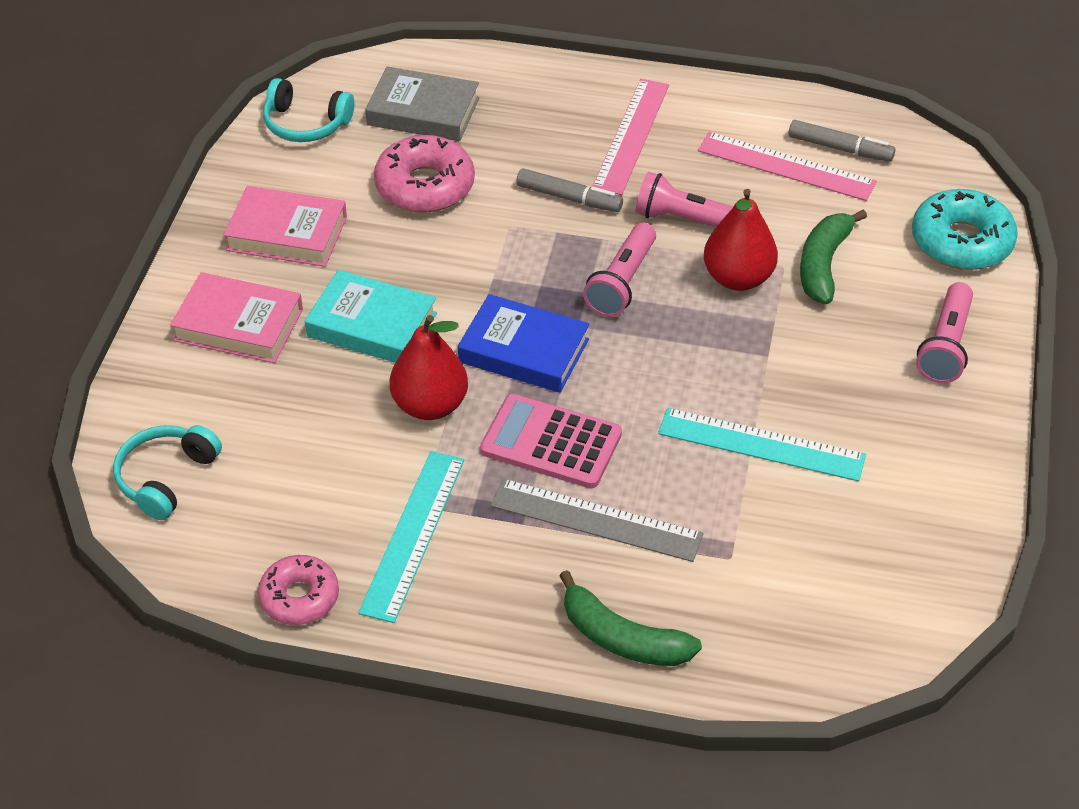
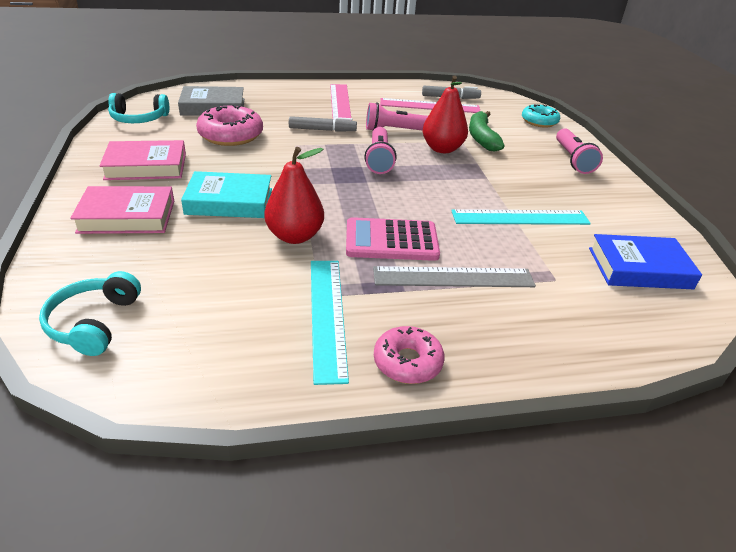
camera: 25 degrees left, 10 degrees down
(299, 597) = (254, 385): pink donut -> pink donut (407, 362)
(523, 351) = (341, 198): blue book -> blue book (639, 268)
(622, 638) = (529, 347): green banana -> none
(961, 241) = (539, 121): turquoise donut -> turquoise donut, size x0.66

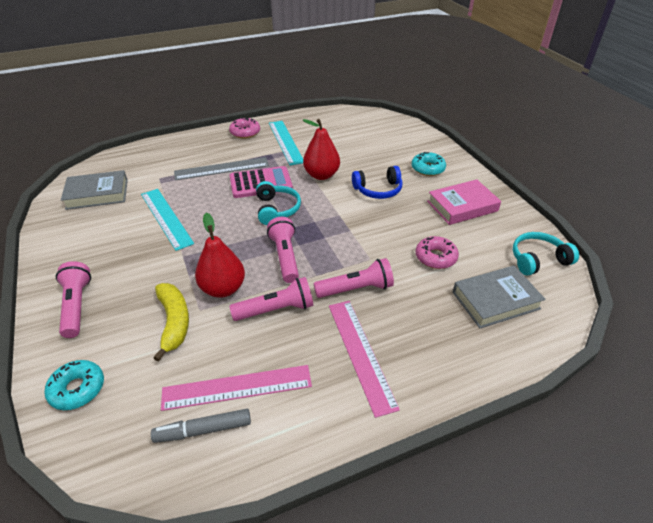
camera: 170 degrees right, 5 degrees up
(94, 323) = (384, 125): turquoise headphones -> turquoise headphones (276, 209)
(127, 216) = (427, 168): pink book -> turquoise donut
(229, 201) = (378, 190): turquoise book -> blue headphones
(231, 135) = (435, 257): pink donut -> pink donut, size x0.66
(322, 130) = (356, 289): grey marker -> pink flashlight
(481, 138) = (174, 322): green banana -> yellow banana
(520, 217) = (166, 218): turquoise ruler -> turquoise ruler turned 75 degrees clockwise
(639, 268) = (97, 194): blue book -> grey book

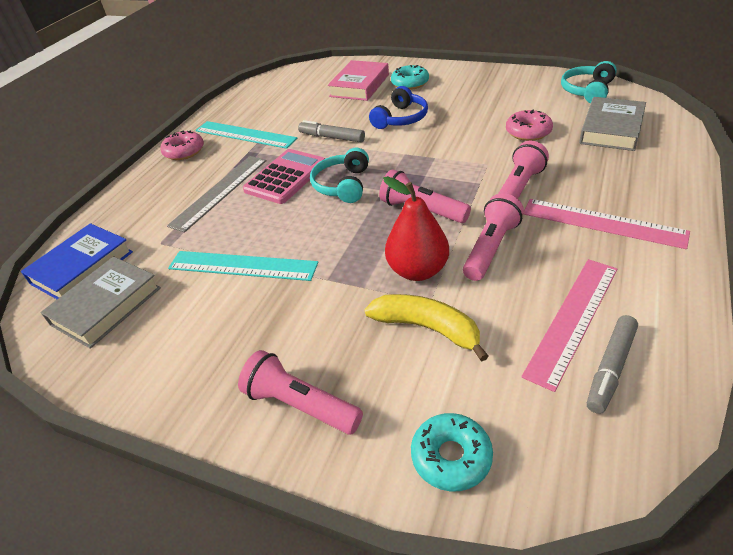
camera: 40 degrees left, 0 degrees up
(118, 167) = (82, 268): none -> blue book
(276, 209) = (343, 185): turquoise headphones -> turquoise headphones turned 120 degrees counterclockwise
(321, 175) = (332, 137): red pear -> grey marker
(462, 206) = (482, 91): pink book -> pink book (360, 85)

